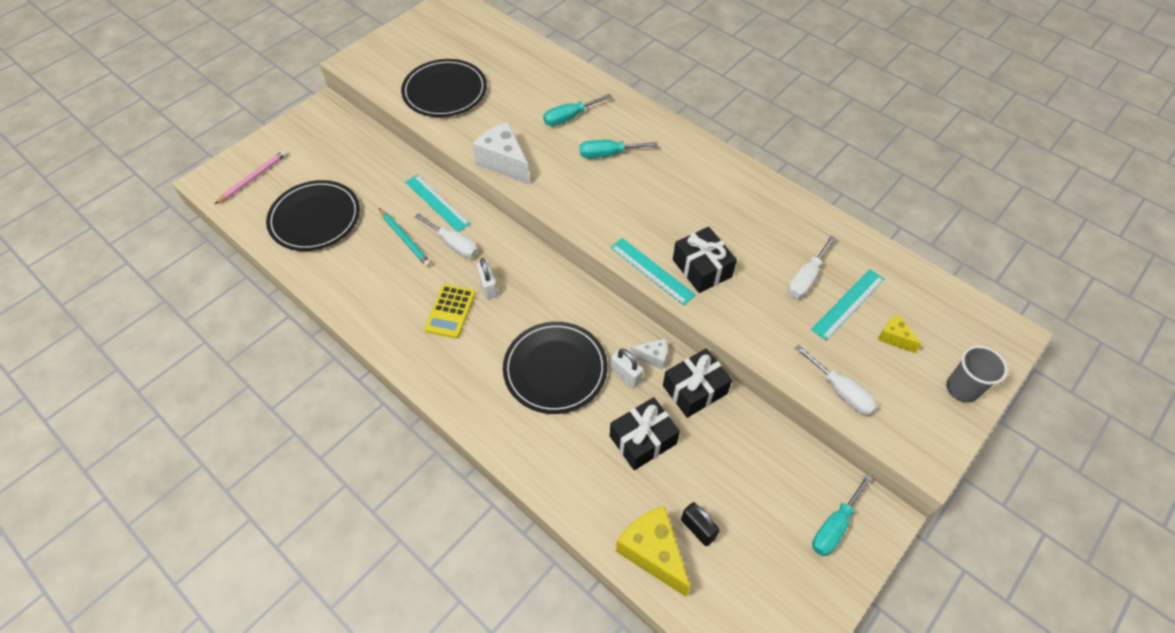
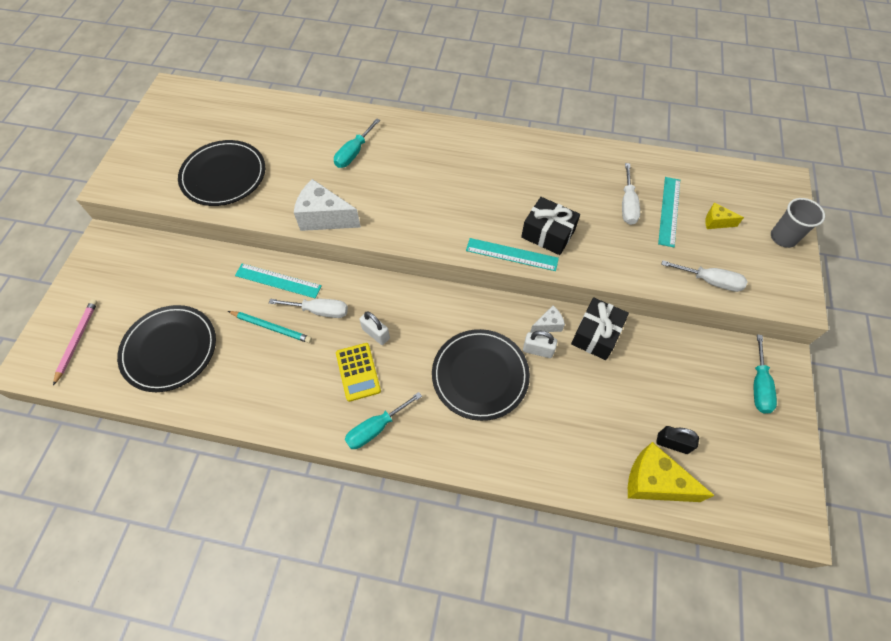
camera: 30 degrees left, 5 degrees up
(608, 154) = (408, 171): turquoise screwdriver -> turquoise screwdriver (376, 428)
(643, 440) = (586, 396): black gift -> none

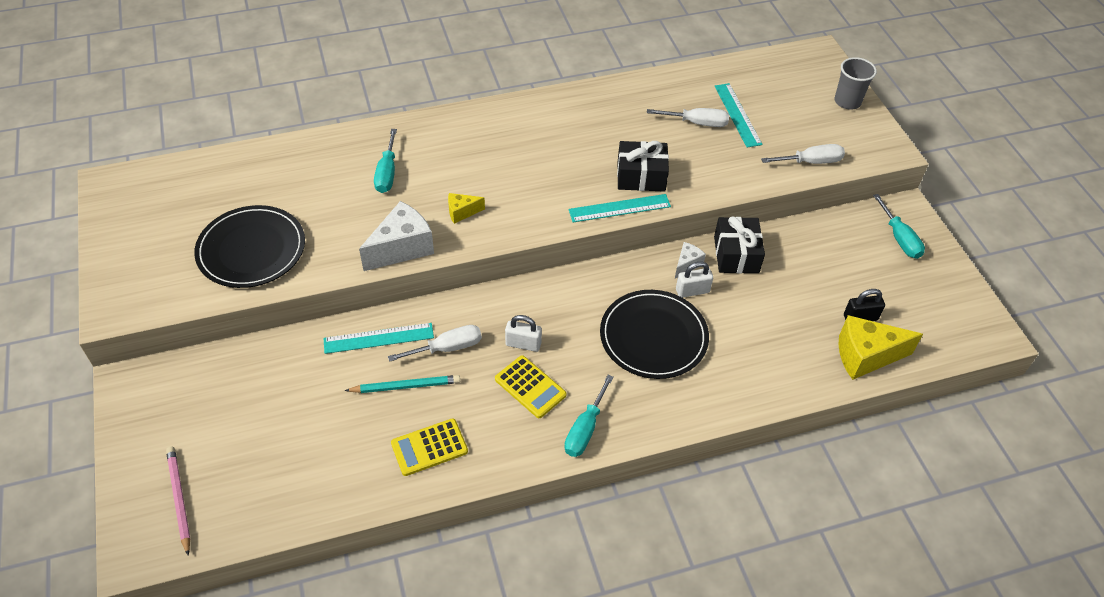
camera: 30 degrees left, 10 degrees down
(169, 349) = (303, 458): black plate -> none
(256, 385) = (429, 447): none -> yellow calculator
(324, 218) = (402, 248): white cheese -> white cheese turned 150 degrees clockwise
(627, 205) = (697, 123): white screwdriver -> white screwdriver turned 60 degrees counterclockwise
(716, 222) = (784, 109): yellow cheese -> yellow cheese (462, 212)

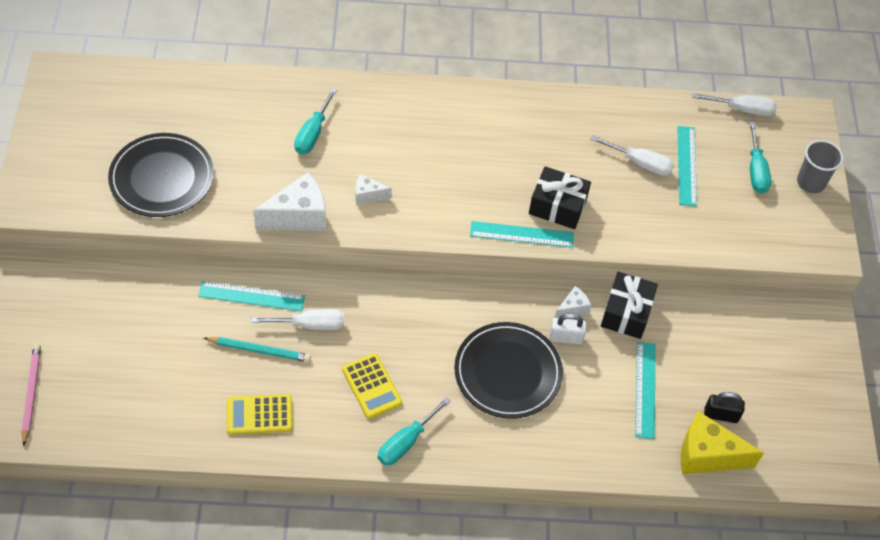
camera: 15 degrees right, 5 degrees up
(462, 212) = (368, 195): yellow cheese -> white cheese
(523, 344) = (381, 342): white padlock -> none
(784, 315) = (645, 389): none -> turquoise ruler
(811, 162) = (738, 239): white screwdriver -> white screwdriver (742, 109)
(899, 238) = (803, 345): turquoise screwdriver -> turquoise screwdriver (756, 170)

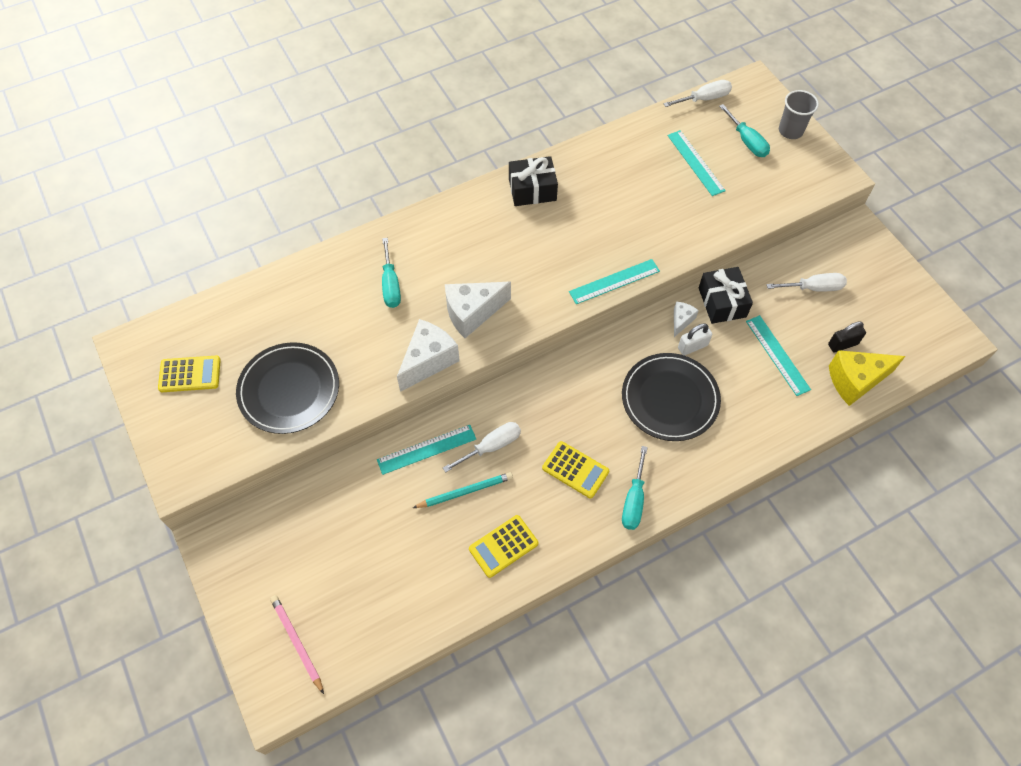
camera: 25 degrees left, 5 degrees up
(89, 122) = (190, 374): none -> yellow calculator
(368, 195) = (472, 313): white cheese -> white cheese, size x1.93
(557, 206) = (625, 244): black gift -> black gift (532, 190)
(640, 163) = (661, 178): white screwdriver -> white screwdriver (813, 288)

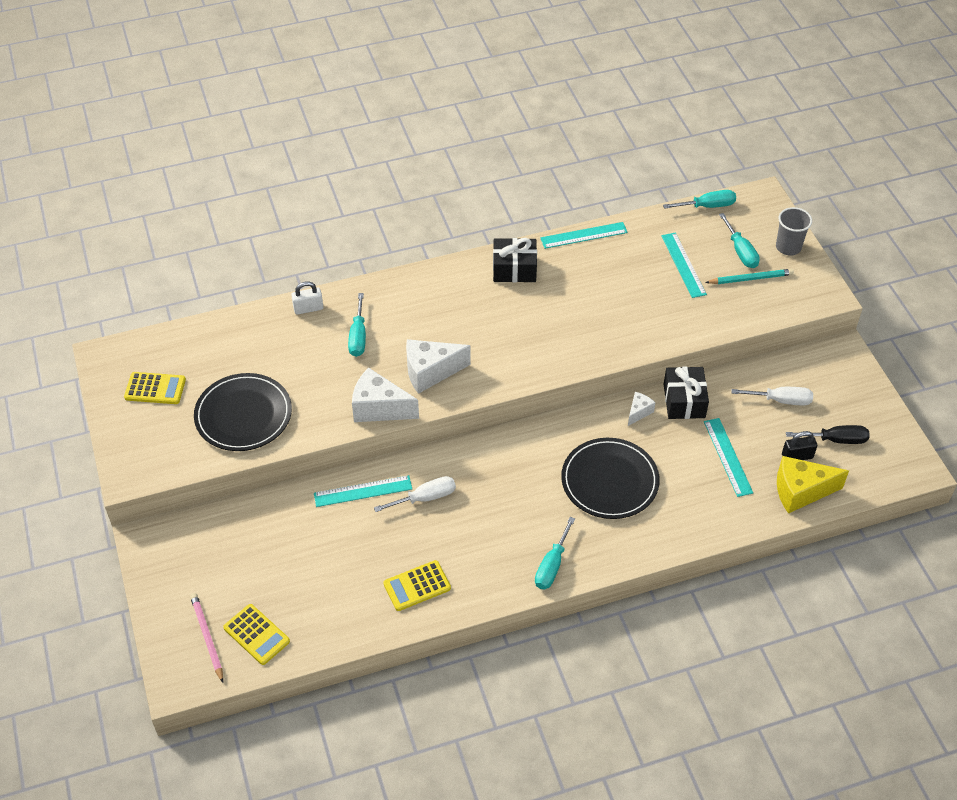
camera: 10 degrees right, 10 degrees down
(428, 361) = (379, 408): white cheese -> white cheese turned 120 degrees counterclockwise
(465, 492) = (391, 533): turquoise pencil -> turquoise pencil (750, 279)
(575, 470) = (501, 530): yellow calculator -> yellow calculator (256, 634)
(614, 281) = (575, 363): turquoise ruler -> turquoise ruler (584, 235)
(692, 346) = (644, 437): white padlock -> white padlock (308, 308)
(704, 99) = (707, 206): white screwdriver -> turquoise screwdriver
(875, 321) = (836, 440): none -> black screwdriver

